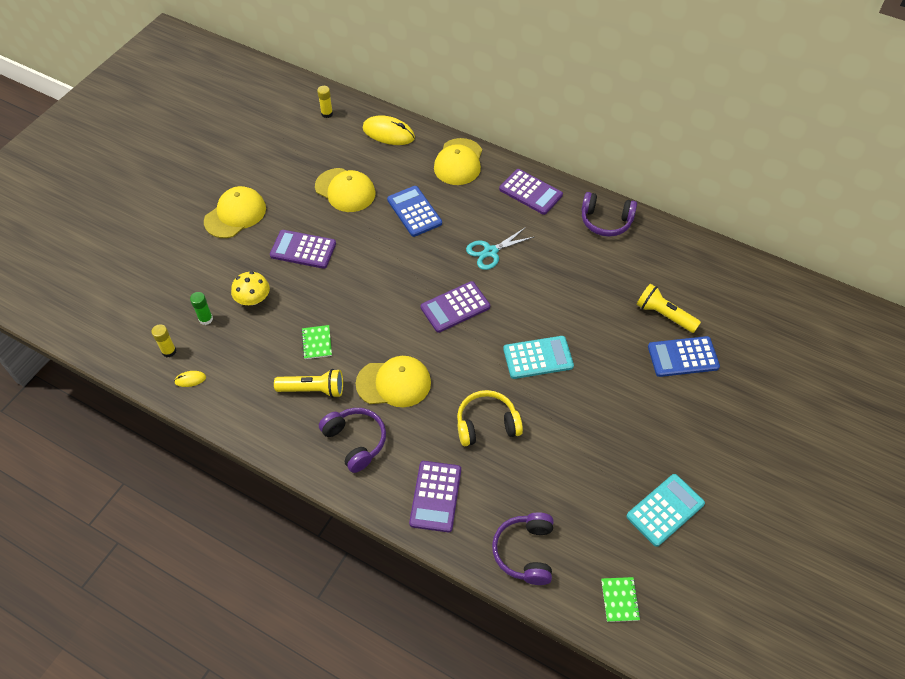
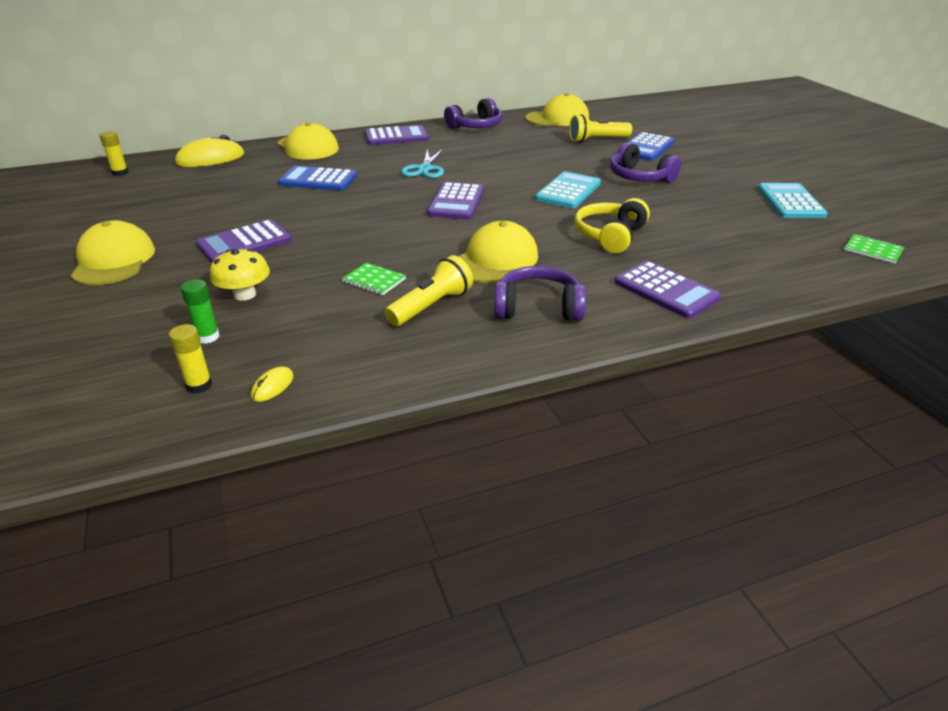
camera: 50 degrees left, 20 degrees down
(345, 190) = (224, 197): yellow cap -> yellow cap (557, 118)
(525, 552) = (781, 271): purple headphones -> purple headphones (639, 177)

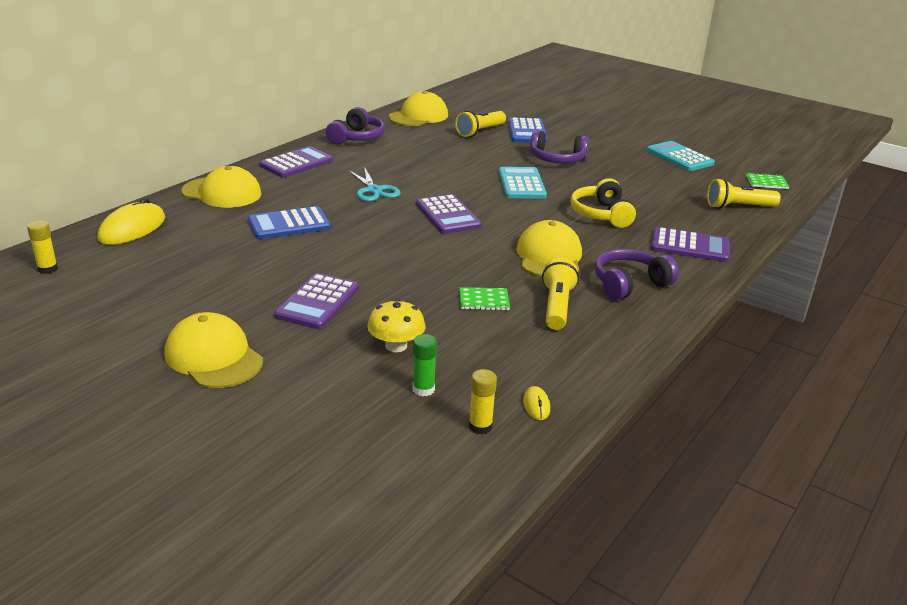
camera: 35 degrees left, 5 degrees down
(792, 266) = (738, 207): none -> yellow flashlight

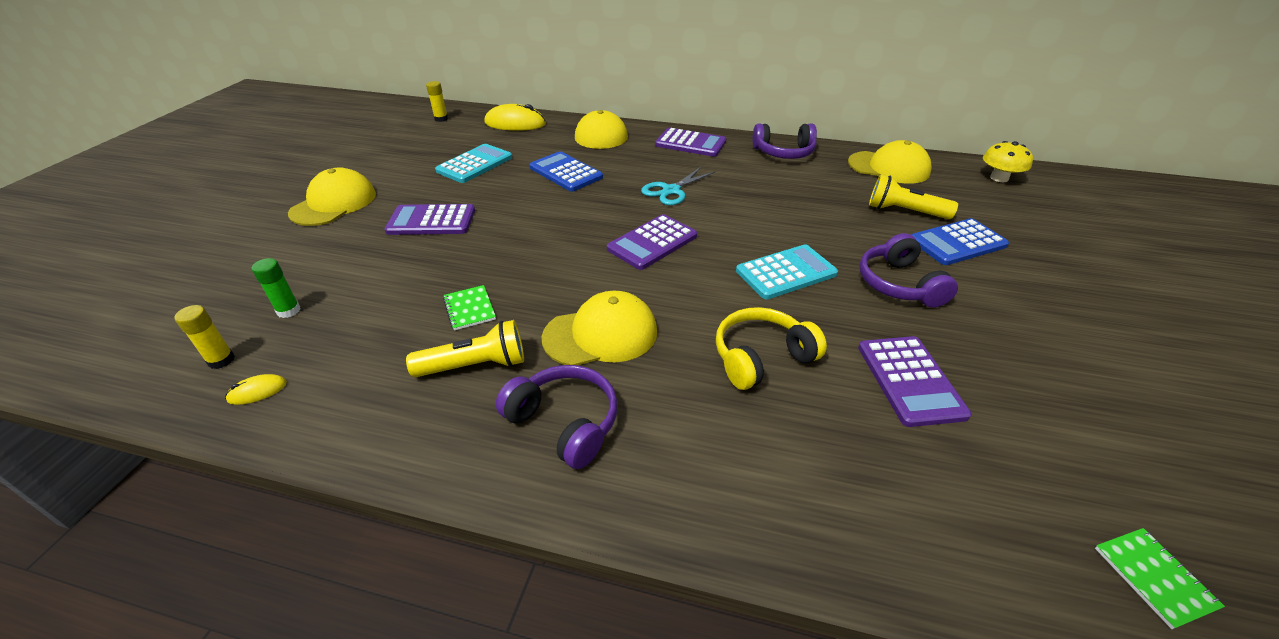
camera: 70 degrees right, 10 degrees up
(396, 346) = (364, 277): yellow mushroom -> yellow mushroom (999, 178)
(679, 157) = (1091, 413): turquoise calculator -> turquoise calculator (474, 164)
(689, 246) = (733, 477): purple calculator -> purple calculator (910, 380)
(738, 207) = (964, 533): yellow flashlight -> none

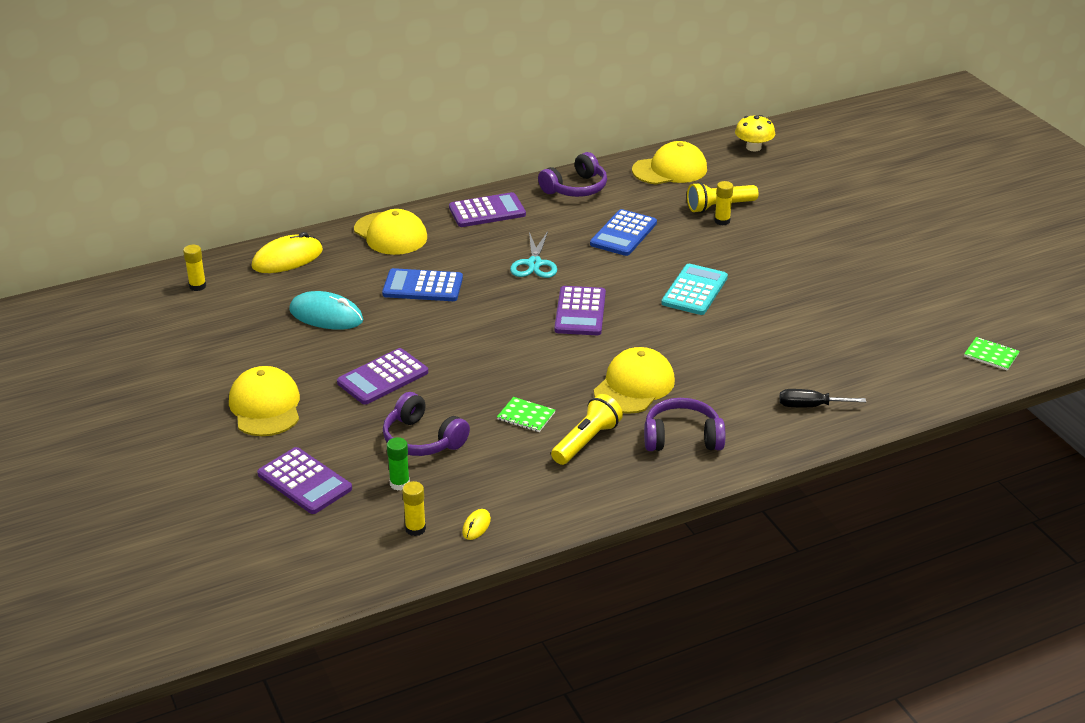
camera: 40 degrees left, 5 degrees down
(474, 164) = (326, 315): turquoise calculator -> turquoise mouse
(761, 357) = (741, 350): yellow headphones -> none
(763, 480) = (810, 406): none -> black screwdriver
(893, 224) = (722, 221): none -> yellow glue stick
(898, 284) = (768, 265): purple headphones -> purple headphones (422, 439)
(910, 380) = (829, 322): purple calculator -> purple calculator (304, 481)
(957, 243) = (774, 218): blue calculator -> blue calculator (623, 234)

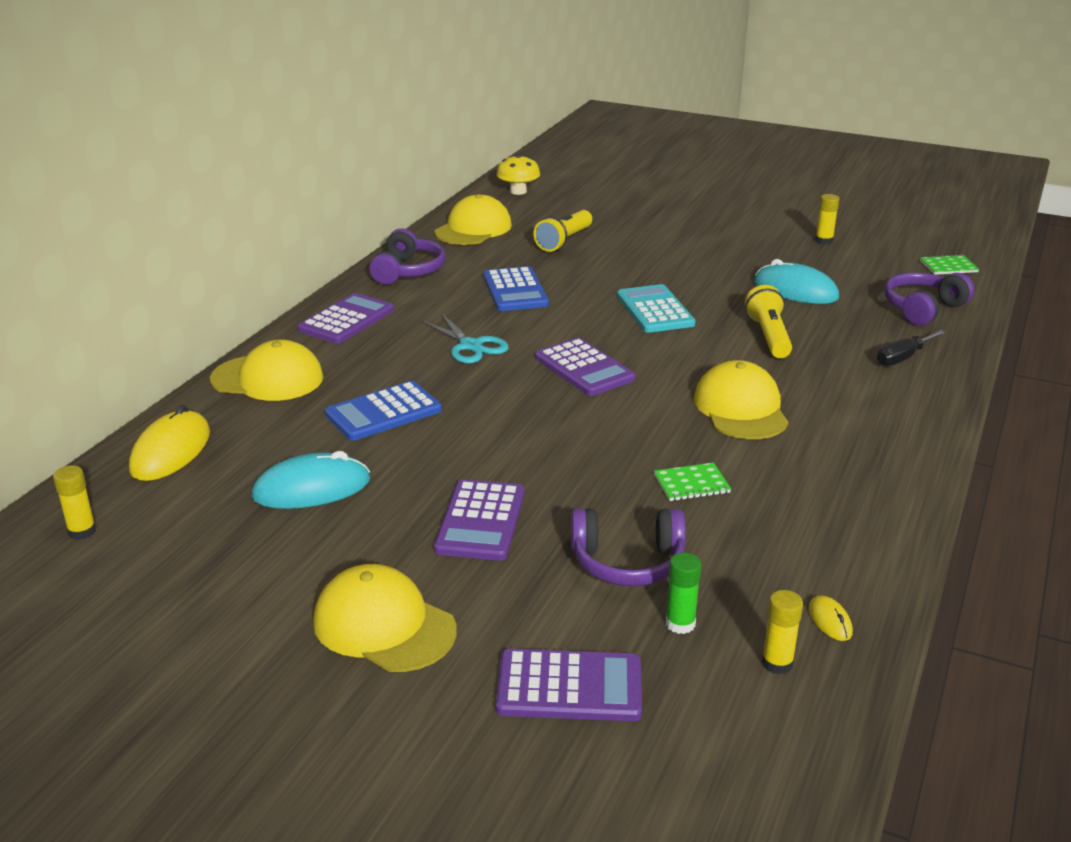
camera: 40 degrees left, 5 degrees down
(586, 441) = (785, 478): yellow flashlight -> yellow flashlight (769, 336)
(682, 438) = (857, 432): purple headphones -> purple headphones (923, 309)
(722, 221) = (585, 250): yellow glue stick -> yellow glue stick (824, 241)
(825, 320) = (795, 290): none -> turquoise mouse

